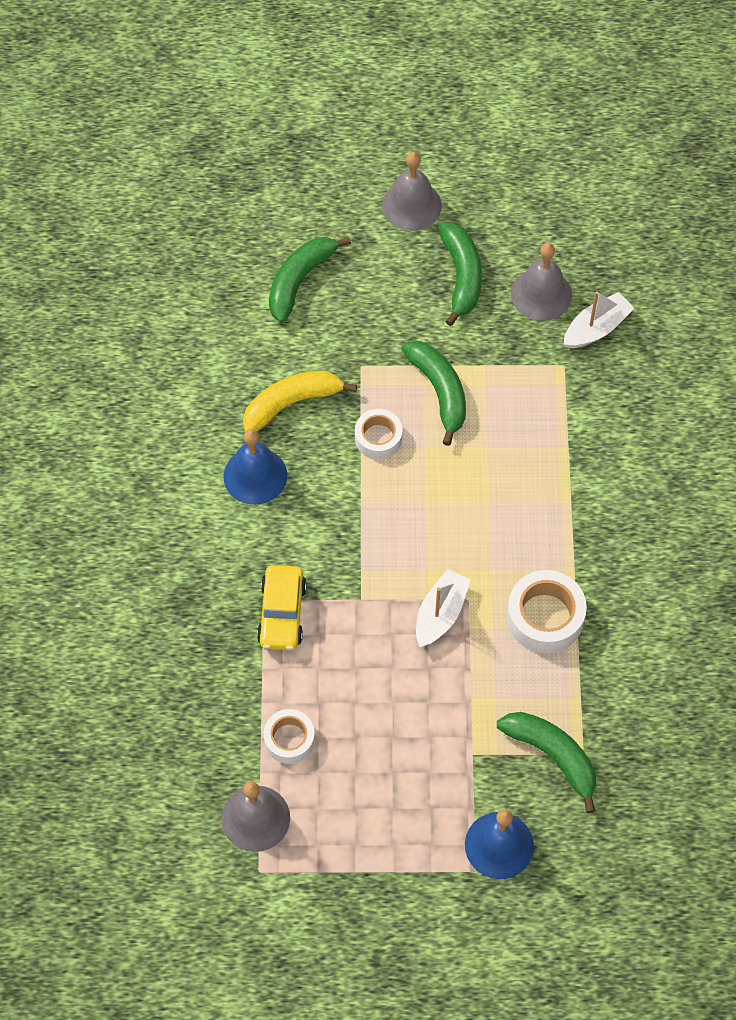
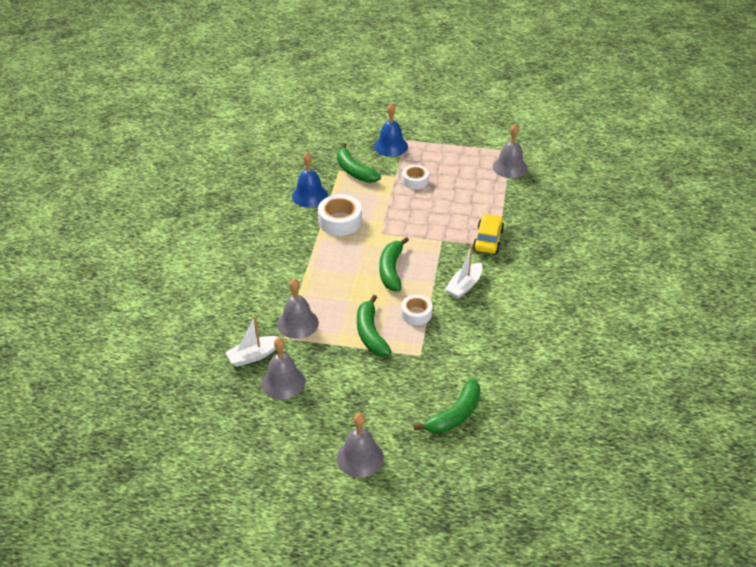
camera: 170 degrees left, 20 degrees down
(255, 475) = (498, 304): blue bell -> blue bell (309, 195)
(289, 739) = (489, 191): white tape -> white tape (415, 180)
(291, 403) = (470, 339): yellow banana -> none
(440, 613) = (398, 229): white boat -> white boat (464, 286)
(461, 276) = (336, 401): green banana -> green banana (391, 270)
(551, 393) = (297, 323): none -> grey bell

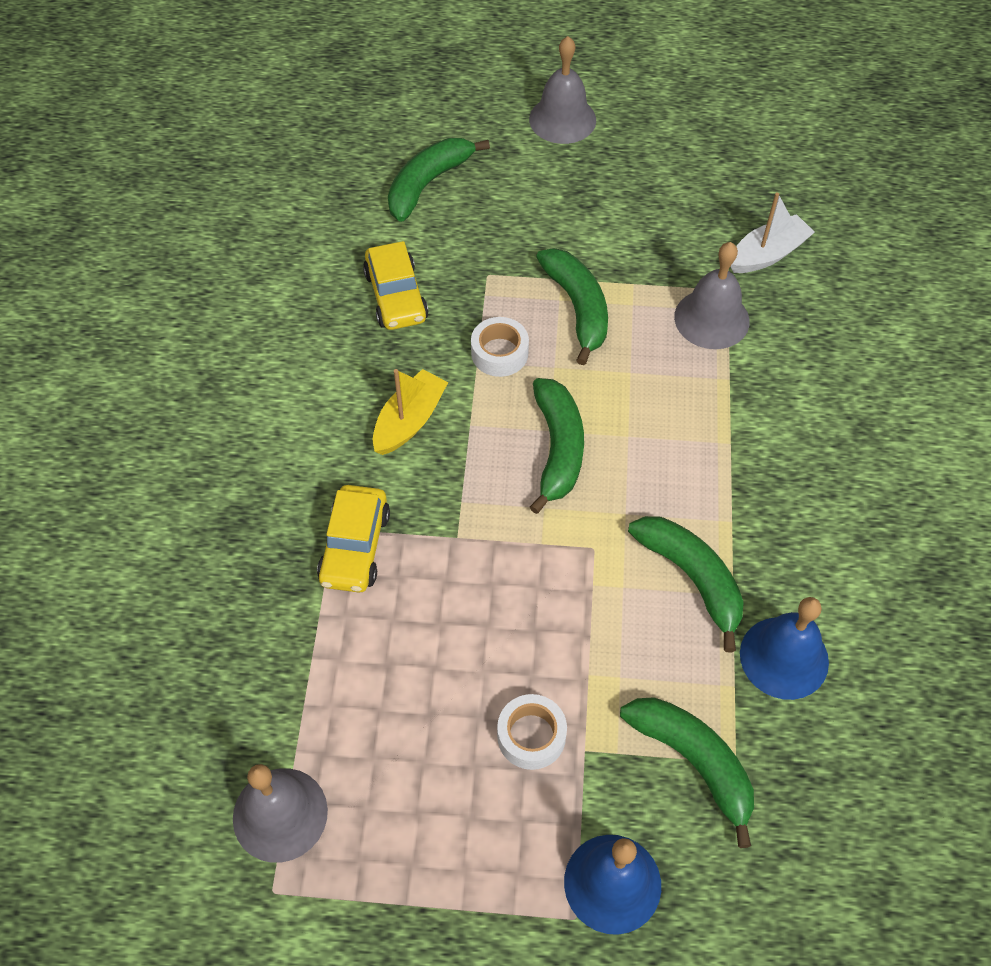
camera: 175 degrees right, 15 degrees up
(283, 382) = (704, 215): grey bell -> none
(340, 221) = (691, 578): white tape -> green banana
(464, 286) = (409, 421): white boat -> yellow boat
(473, 346) = (396, 296): none -> yellow car

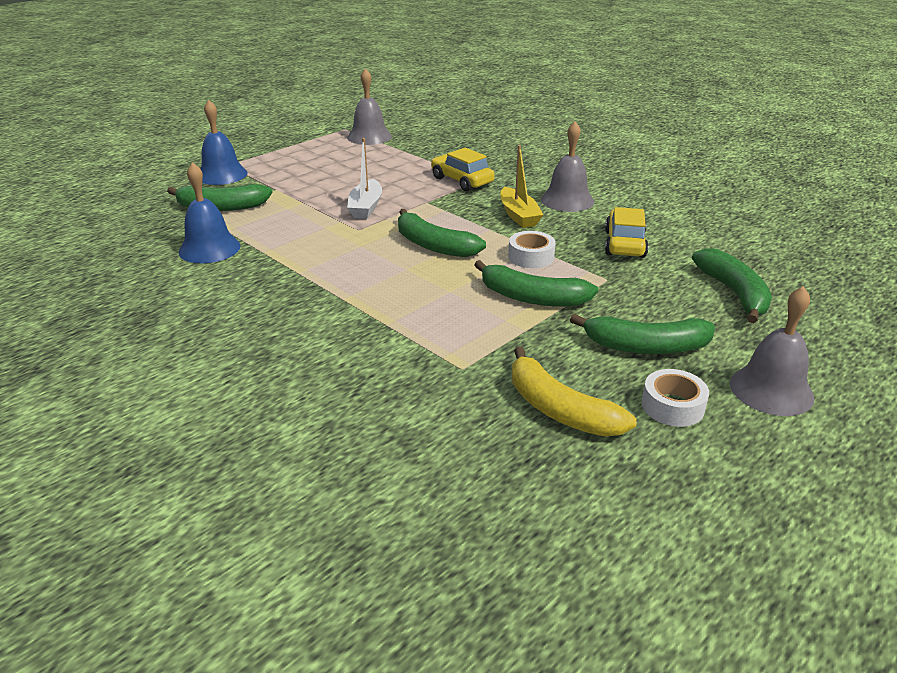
camera: 130 degrees right, 25 degrees down
(396, 296) = (624, 244): yellow car -> yellow car turned 75 degrees clockwise
(531, 736) = (304, 182): white tape -> white tape (672, 406)
(691, 578) = (293, 246): green banana -> green banana (646, 347)
(709, 211) = (560, 409): none -> yellow banana
(711, 319) = (446, 345): grey bell -> grey bell (567, 200)
(767, 254) = (470, 412): white boat -> white boat (366, 207)

